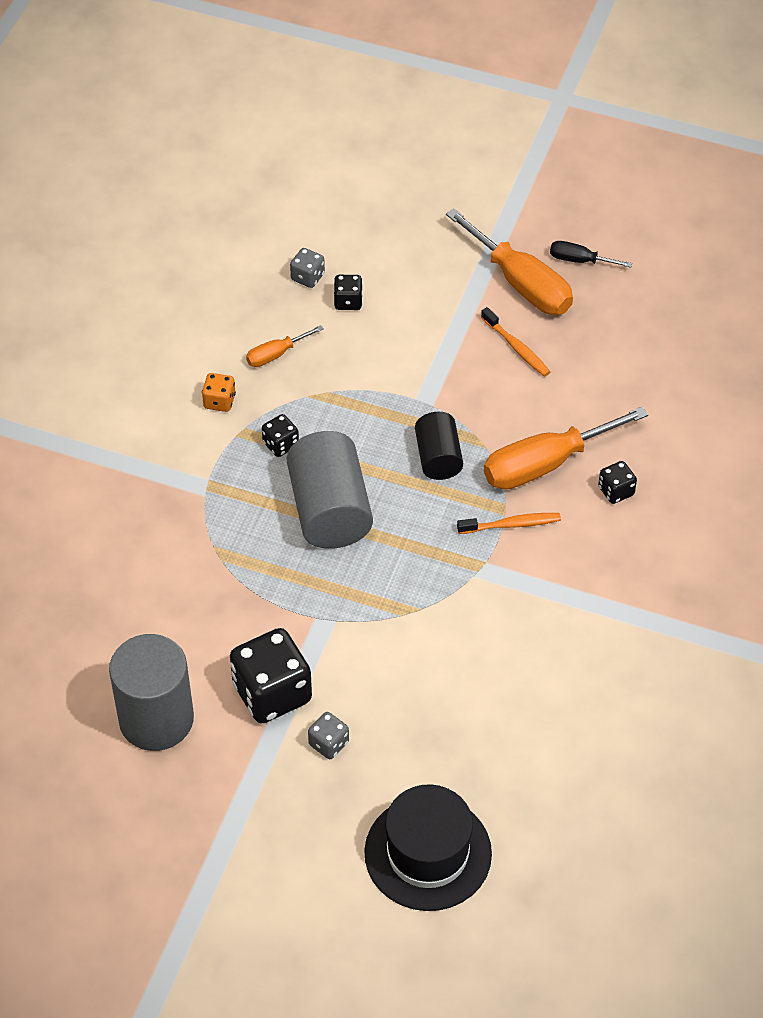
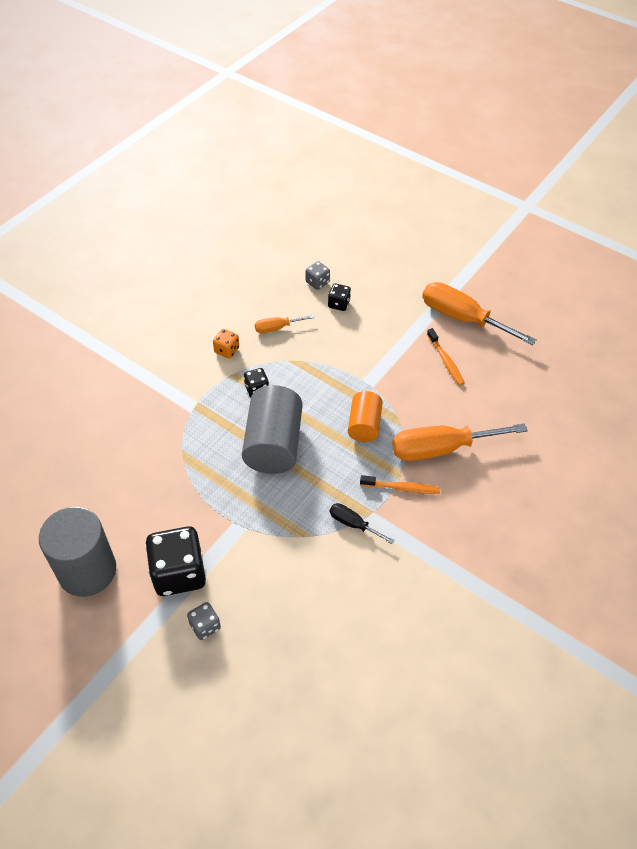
camera: 15 degrees right, 0 degrees up
(428, 853) = (247, 744): black hat -> none
(438, 458) = (364, 425): black cylinder -> orange cylinder
(521, 283) = (462, 318): orange screwdriver -> orange screwdriver turned 150 degrees clockwise
(579, 260) = (508, 312): black screwdriver -> black screwdriver (353, 524)
(616, 491) = (488, 482): black dice -> none

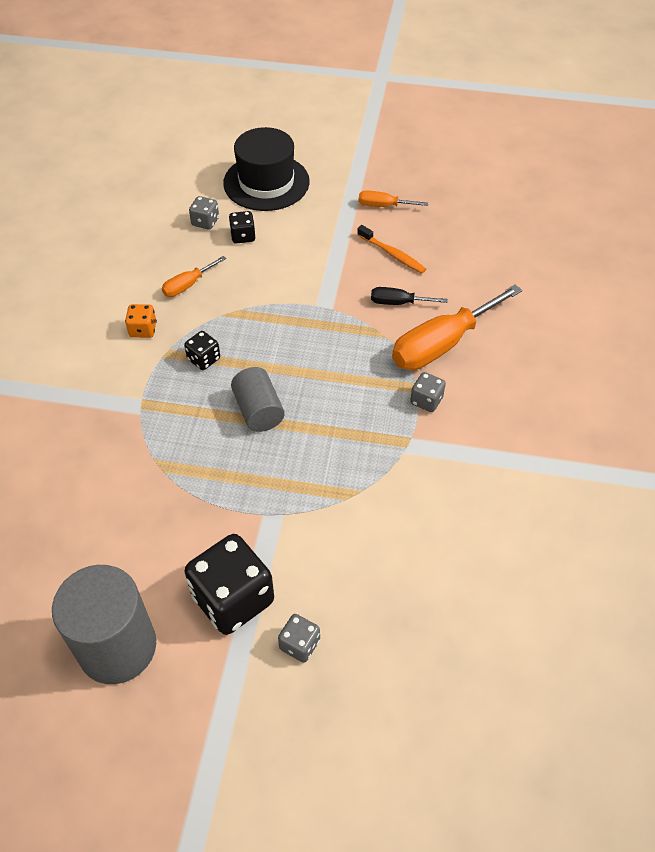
camera: 25 degrees left, 0 degrees up
(273, 444) = (258, 411): grey cylinder -> grey cylinder, size x0.59
(353, 524) = (398, 459): black screwdriver -> black screwdriver (398, 303)
(364, 425) = (347, 351): orange cylinder -> none
(381, 266) = (266, 182): none -> black hat
(402, 488) = (426, 400): orange toothbrush -> grey dice
(462, 318) = (383, 206): orange screwdriver -> orange screwdriver, size x0.49

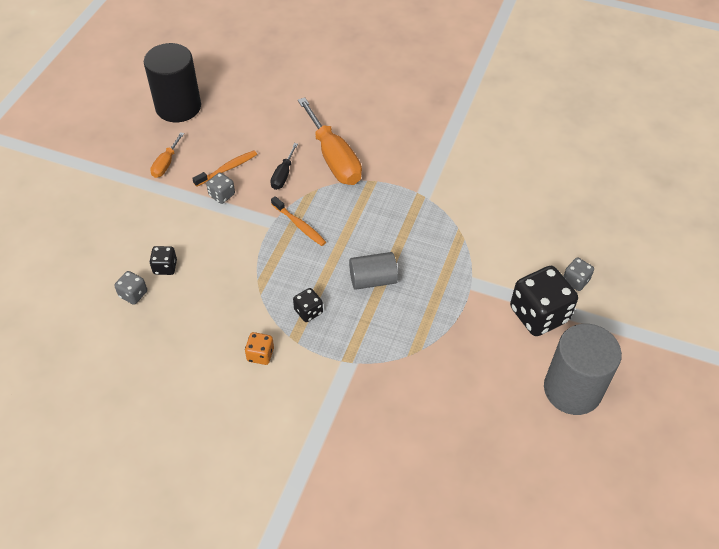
camera: 80 degrees left, 0 degrees up
(188, 285) = (214, 315): orange screwdriver -> none
(266, 182) = (97, 241): black hat -> none
(325, 330) = (299, 225): none -> orange toothbrush
(426, 400) = (385, 177): grey dice -> grey dice (222, 195)
(473, 196) = (178, 107): none -> black cylinder

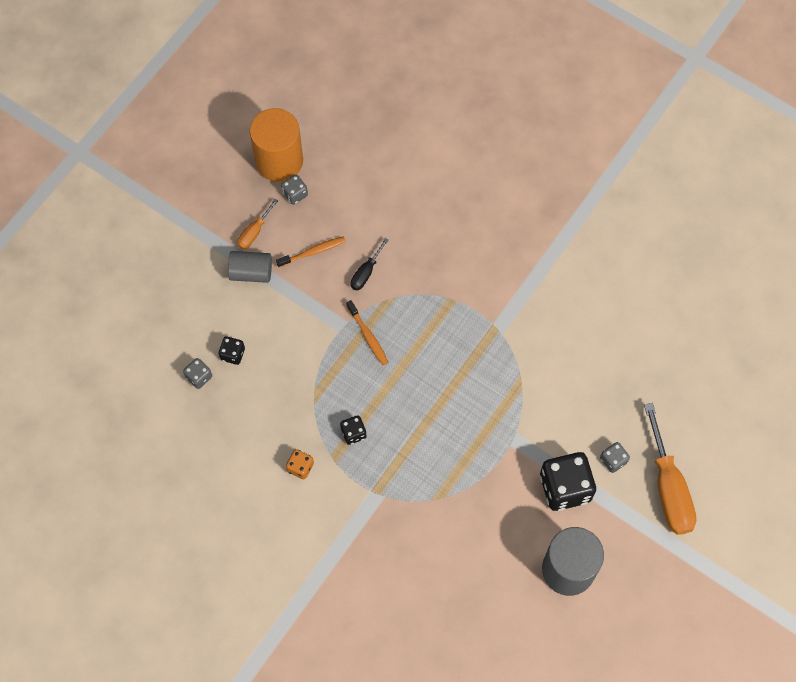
camera: 15 degrees right, 15 degrees up
(178, 107) = (279, 161): black cylinder -> orange cylinder
(222, 195) = (301, 283): grey dice -> grey dice (295, 194)
(334, 158) = (421, 263): orange screwdriver -> orange screwdriver (668, 488)
(373, 279) = (421, 413): grey cylinder -> grey cylinder (251, 272)

